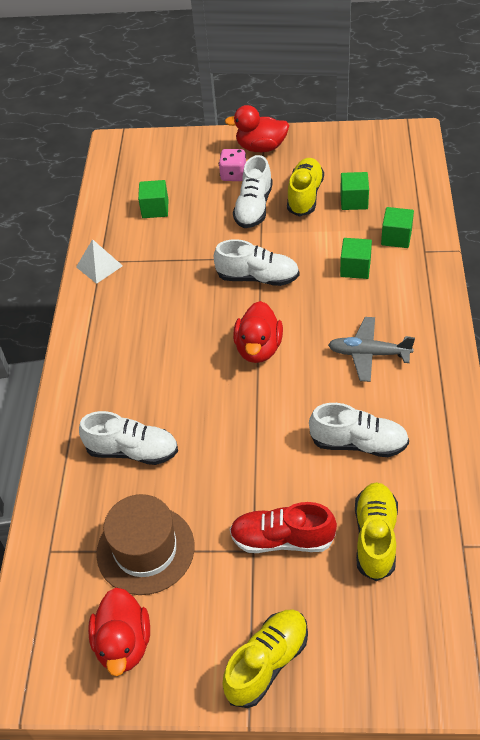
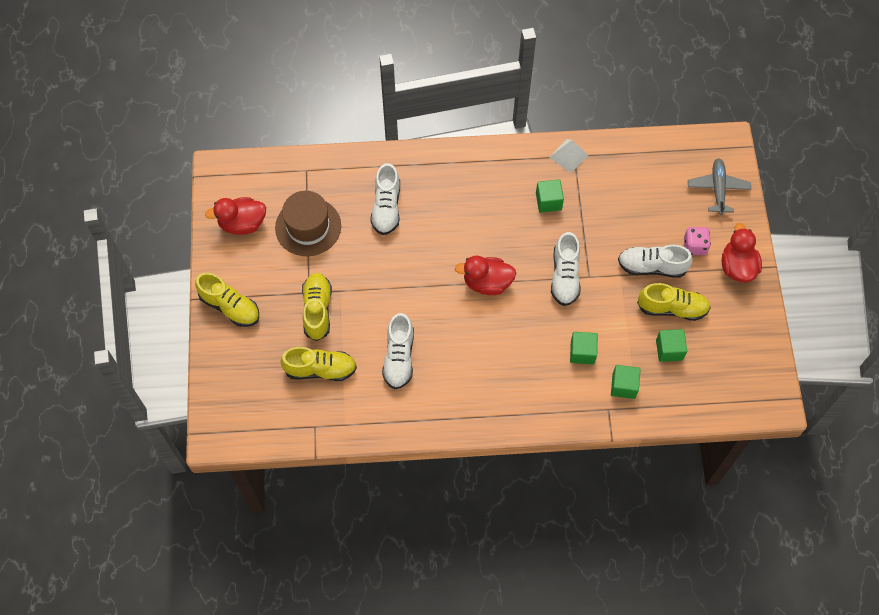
camera: 80 degrees right, 15 degrees up
(155, 209) = (642, 188): green cube -> green cube (548, 201)
(282, 539) = (317, 310): red shoe -> yellow shoe
(368, 354) = (486, 364): grey plane -> grey plane (718, 189)

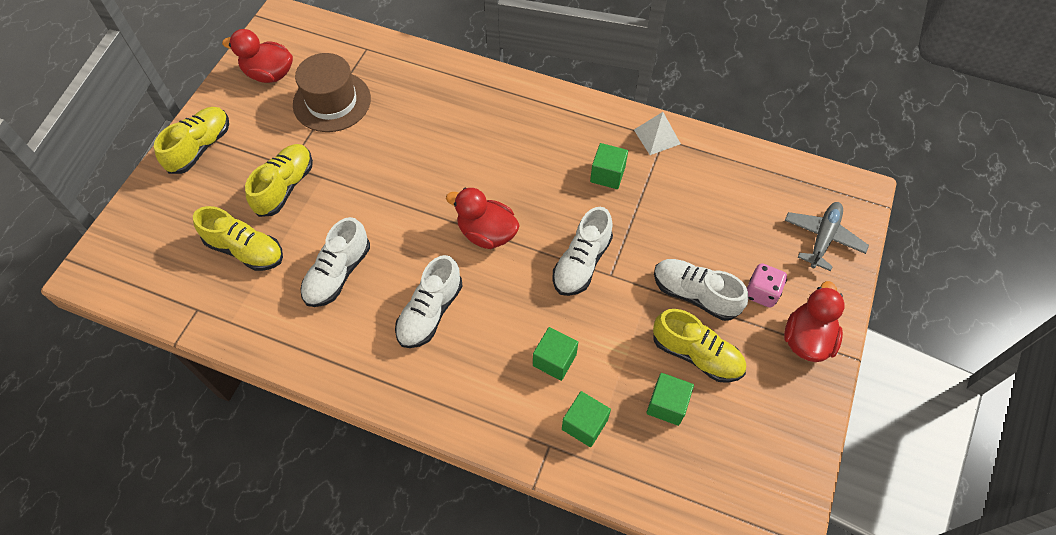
camera: 25 degrees right, 5 degrees down
(230, 307) = (200, 147): yellow shoe -> yellow shoe turned 120 degrees counterclockwise
(386, 207) = (424, 114): white shoe -> white shoe (430, 312)

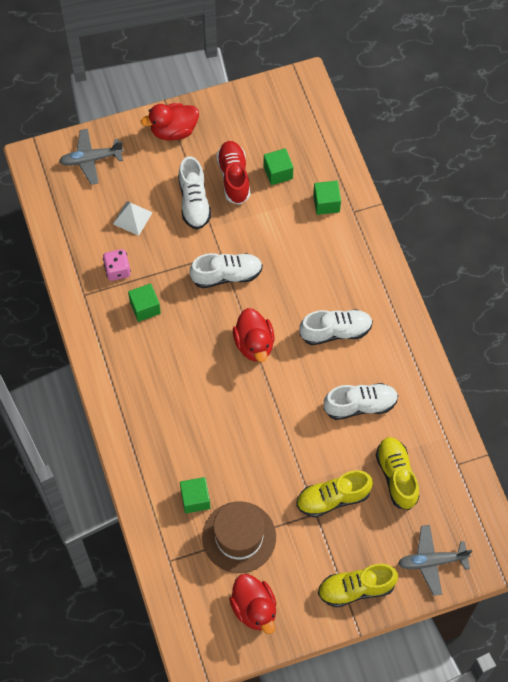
camera: 130 degrees left, 5 degrees up
(151, 217) = (432, 561): none -> grey plane
(554, 360) = (303, 244): green cube -> green cube (195, 499)
(657, 136) = (85, 300): white pyramid -> white pyramid (132, 218)
(696, 355) = (234, 177): yellow shoe -> red shoe
(761, 292) = (161, 169): pink dice -> pink dice (117, 270)

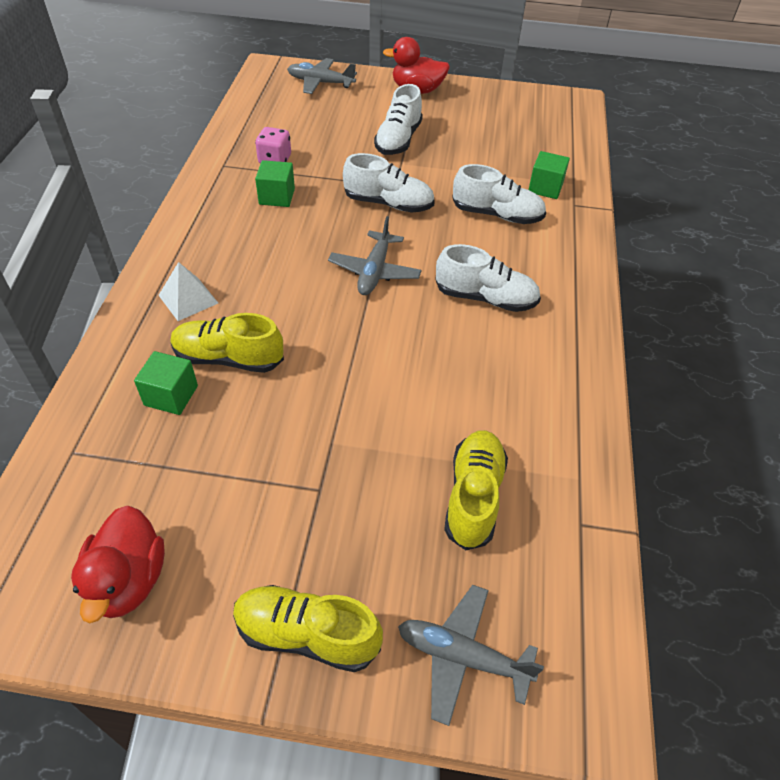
camera: 25 degrees right, 15 degrees down
(132, 218) = (325, 130): white pyramid -> white pyramid (188, 299)
(234, 177) = (454, 137): red shoe -> none
(239, 537) = (188, 468): brown hat -> none
(254, 344) = (374, 271): red duck -> grey plane
(278, 172) = (505, 149): green cube -> none
(333, 498) = (358, 482): yellow shoe -> yellow shoe (228, 358)
(360, 405) = (471, 386): white shoe -> white shoe (497, 215)

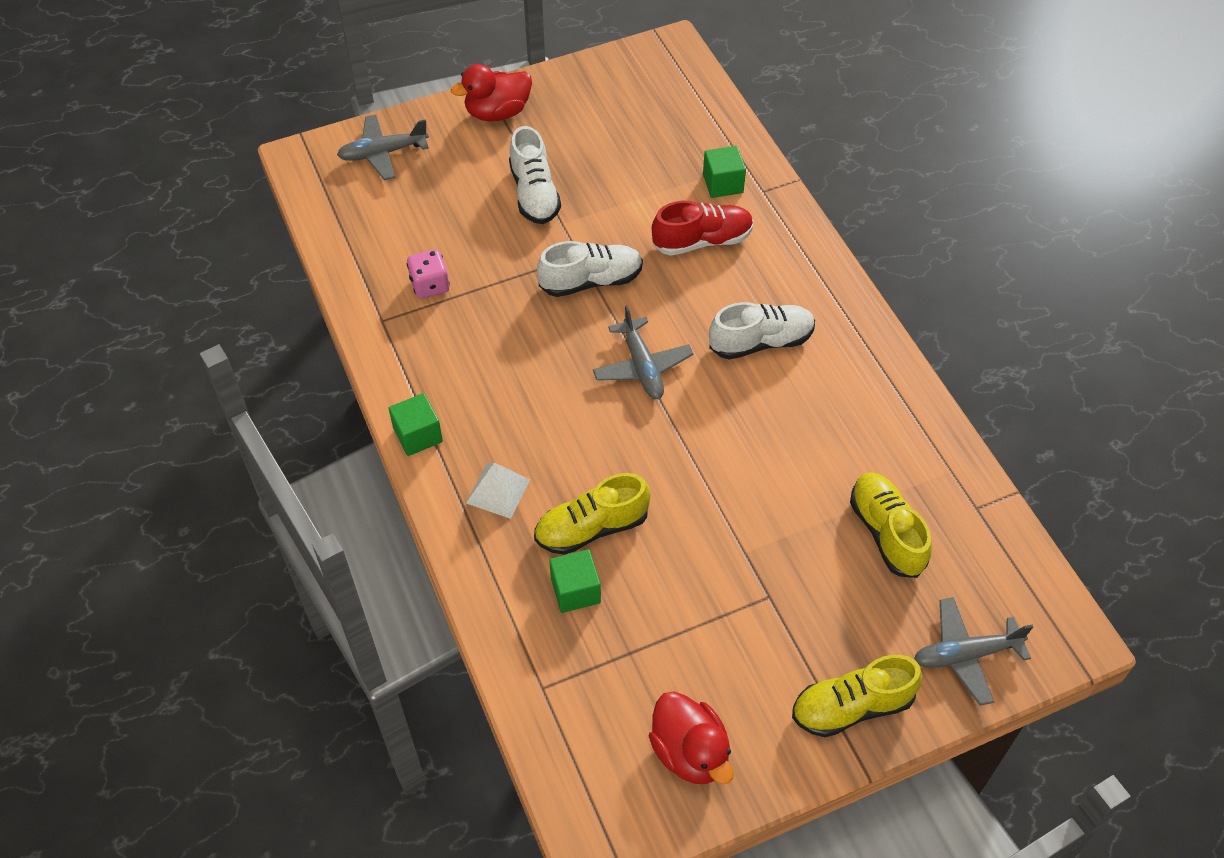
camera: 30 degrees left, 5 degrees up
(277, 197) = (474, 330): green cube -> green cube (418, 435)
(497, 215) = (702, 241): white shoe -> red shoe

